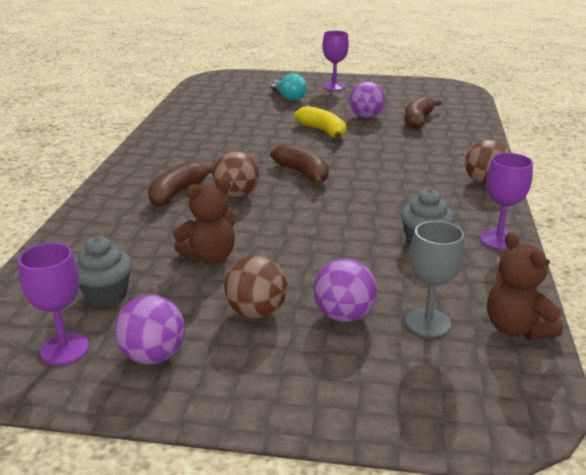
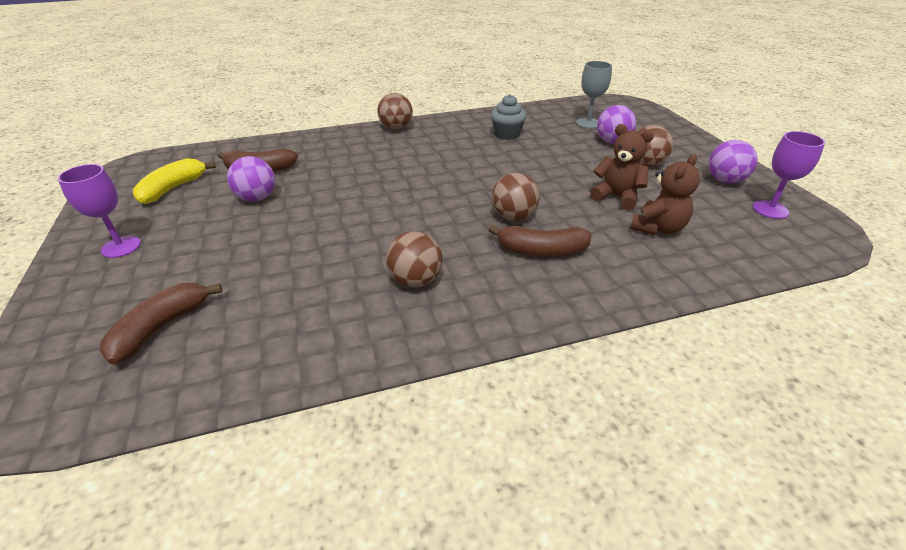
camera: 115 degrees left, 10 degrees up
(106, 295) = (712, 219): grey cupcake -> none
(202, 147) = (415, 280): none -> brown ball
(288, 97) = (181, 272): turquoise light bulb -> none
(303, 173) = (438, 197): brown banana -> brown banana (161, 328)
(323, 131) = (316, 213): yellow banana -> yellow banana (173, 188)
(498, 239) = (480, 117): purple goblet -> none
(516, 328) = (565, 107): brown teddy bear -> brown teddy bear (657, 228)

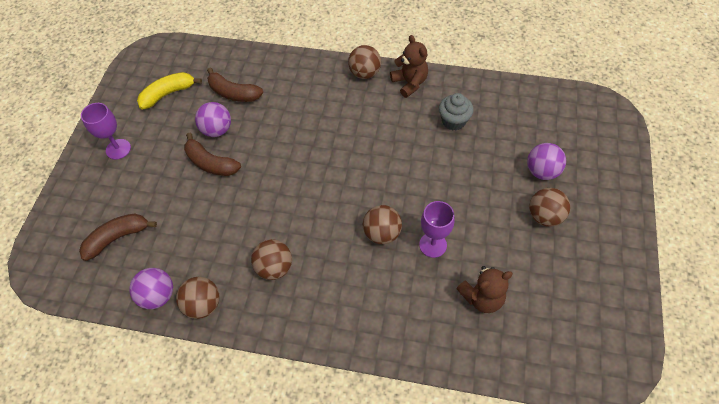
camera: 30 degrees right, 20 degrees up
(343, 349) = (203, 304): none -> brown ball
(541, 251) = (375, 279): brown banana -> brown banana (211, 163)
(588, 123) = (543, 133): grey goblet -> none
(617, 197) = (481, 247): brown teddy bear -> brown teddy bear (409, 83)
(725, 180) = (596, 269): purple ball -> purple ball (158, 295)
(770, 210) = (598, 322): purple goblet -> purple goblet (433, 245)

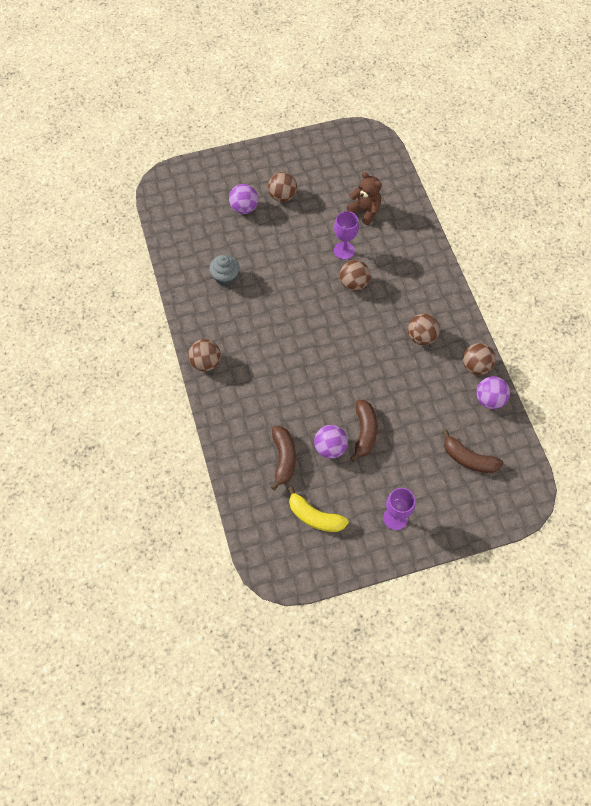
camera: 120 degrees left, 5 degrees up
(409, 83) = (200, 324): brown teddy bear -> none

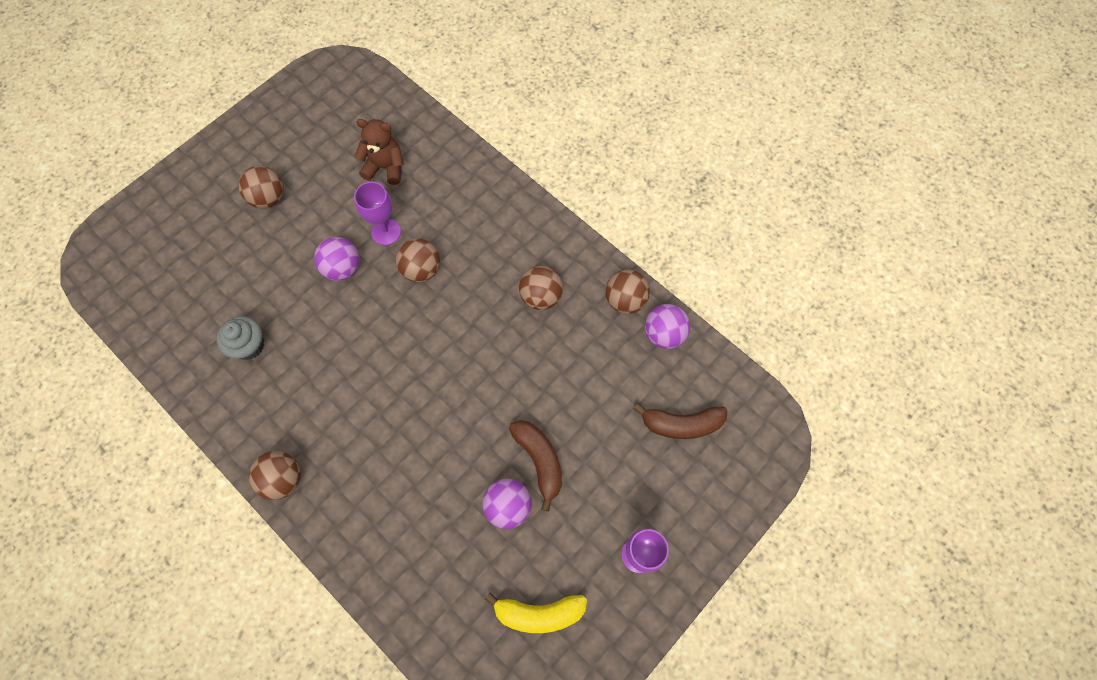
camera: 30 degrees left, 5 degrees up
(244, 208) = (225, 238): purple ball -> purple ball (342, 268)
(283, 458) = (456, 556): brown banana -> none

